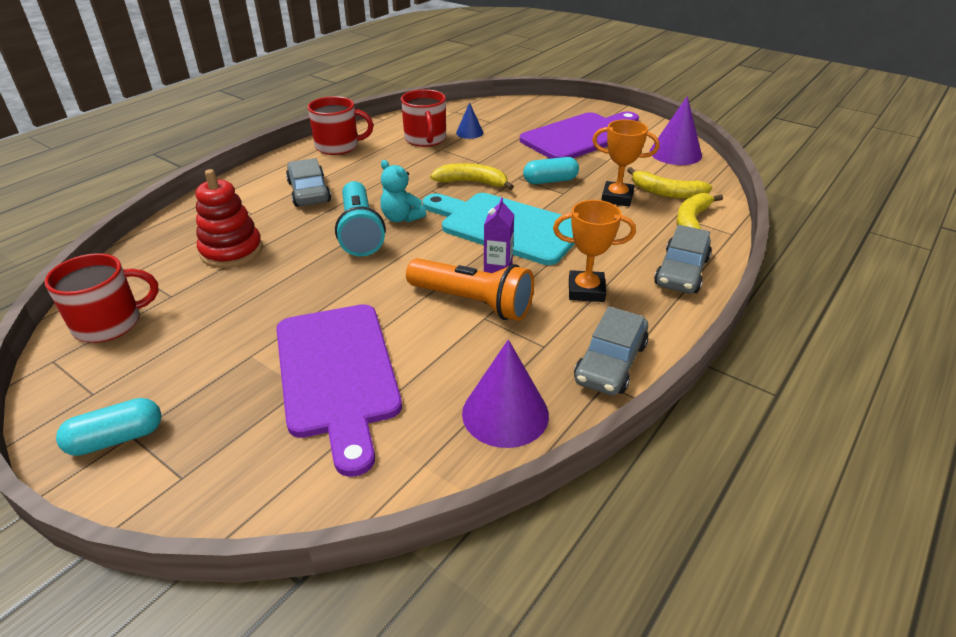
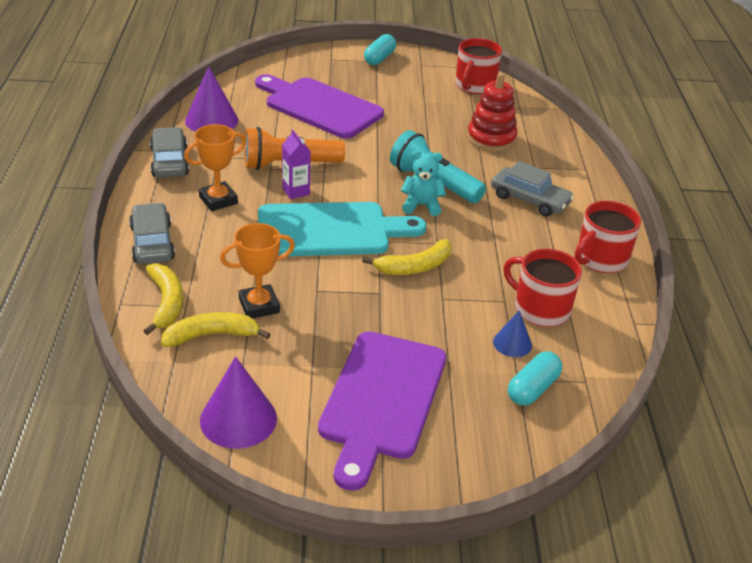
camera: 140 degrees right, 0 degrees up
(550, 181) = (344, 301): turquoise capsule -> turquoise capsule (532, 388)

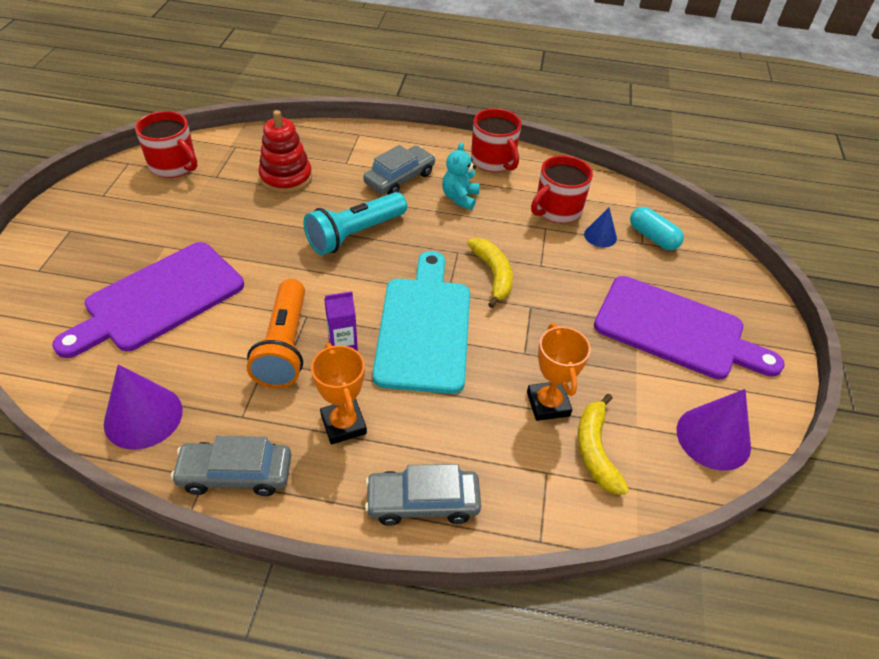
camera: 80 degrees left, 10 degrees up
(166, 303) = (540, 491): yellow banana -> none
(379, 58) = (65, 226): turquoise capsule -> none
(421, 205) = (393, 250): turquoise teddy bear -> turquoise teddy bear (460, 198)

